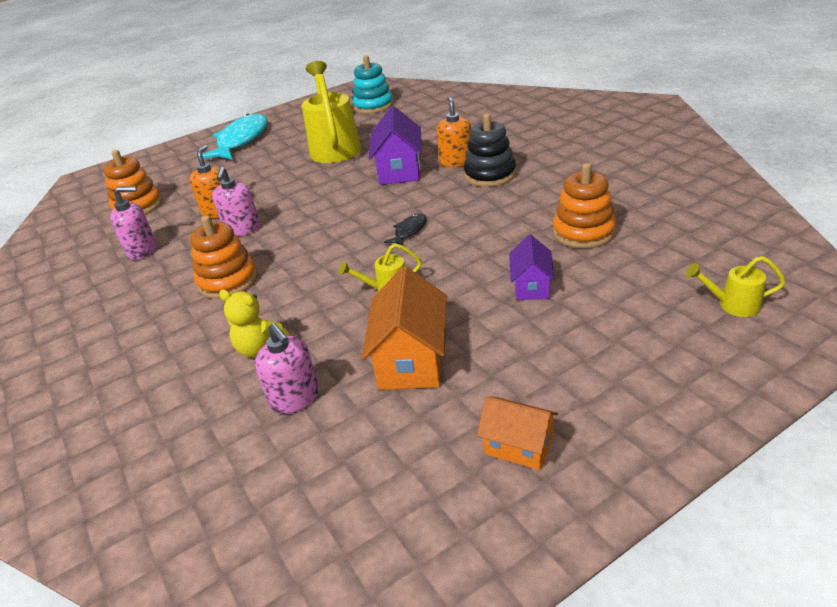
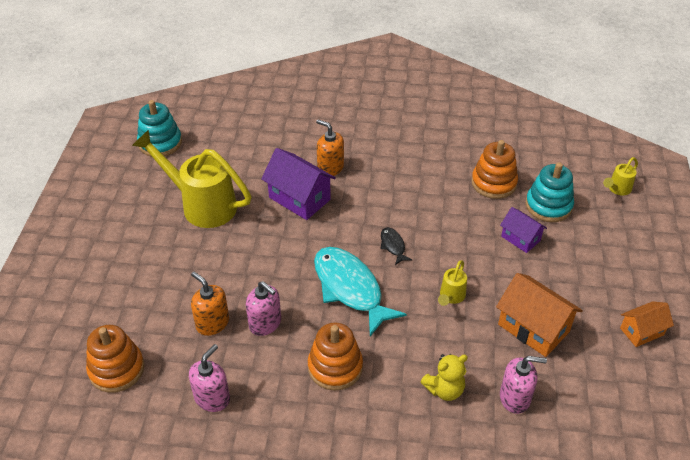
camera: 55 degrees left, 10 degrees up
(241, 140) = (87, 245): turquoise fish -> turquoise fish (350, 288)
(490, 175) = (372, 168): black stacking toy -> none
(612, 276) = (548, 206): none -> turquoise stacking toy

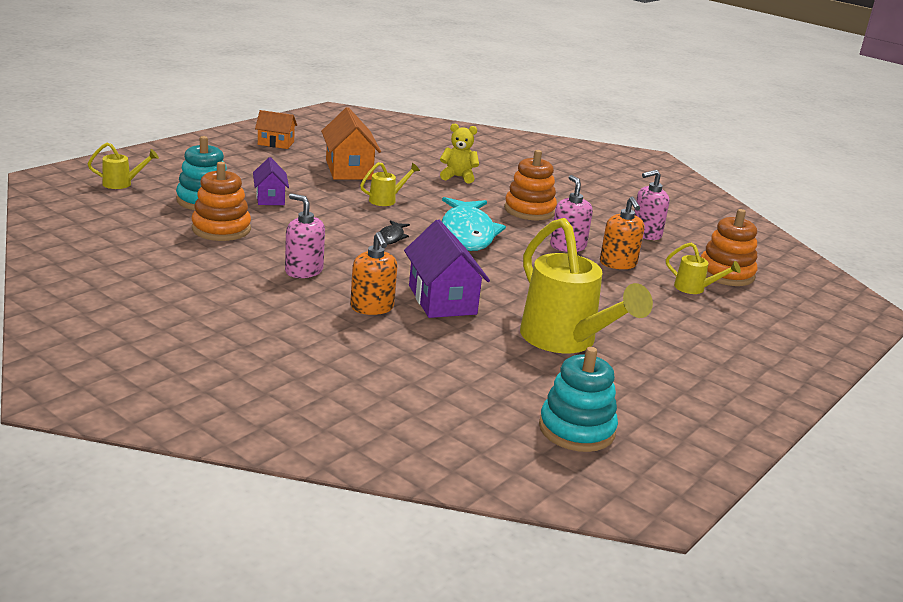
camera: 150 degrees left, 20 degrees down
(137, 324) = (695, 289): none -> yellow watering can
(515, 398) = (413, 159): pink soap dispenser -> pink soap dispenser (303, 271)

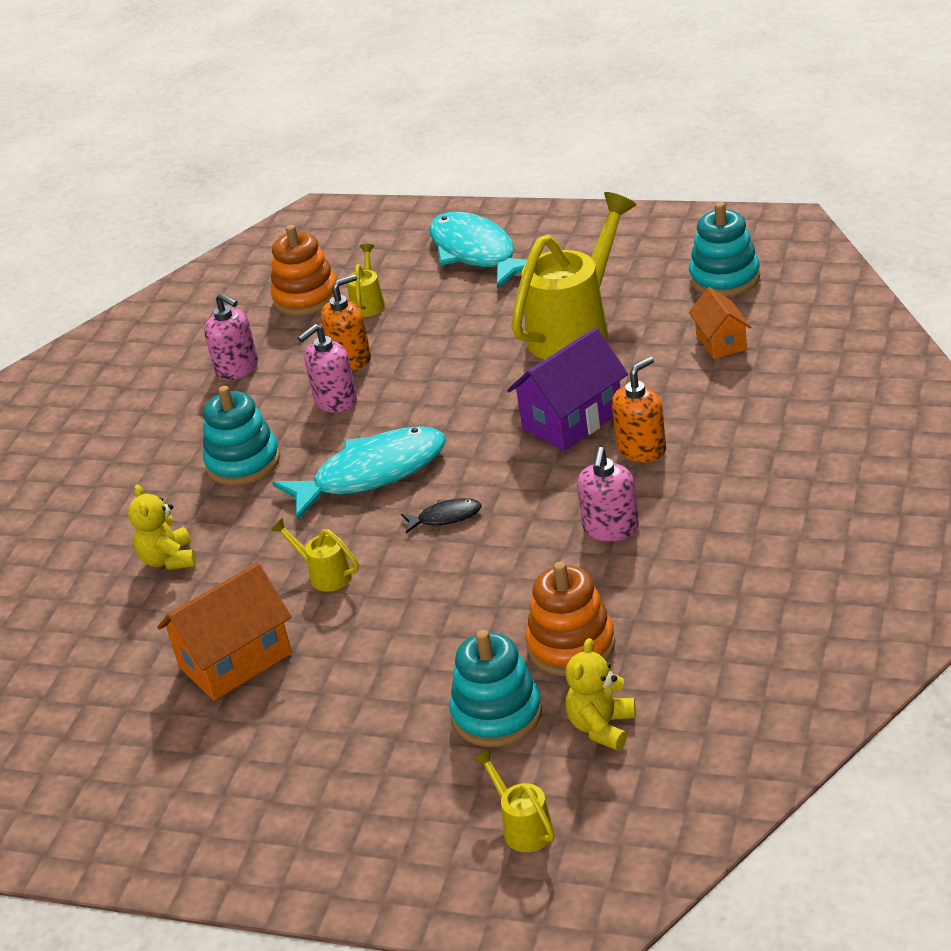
camera: 105 degrees left, 10 degrees up
(148, 216) = (602, 727): none -> yellow teddy bear
(270, 198) = (424, 667): purple house -> none
(276, 143) = (181, 791): orange house -> orange house (721, 342)
(529, 210) = (243, 462): orange stacking toy -> turquoise stacking toy
(739, 346) = (476, 253): none -> turquoise fish

